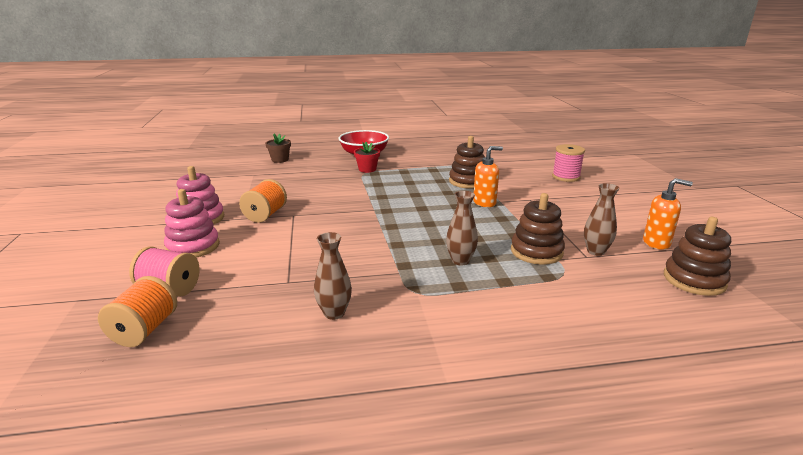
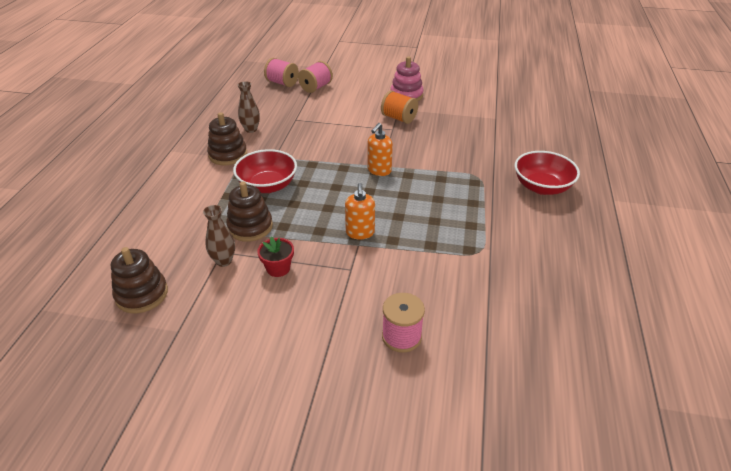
camera: 110 degrees right, 15 degrees up
(144, 330) = (282, 83): orange spool -> pink spool
(193, 246) = (363, 93): pink stacking toy -> none
(280, 159) = (537, 133): brown flower pot -> none
(367, 169) = (489, 180): red flower pot -> red flower pot (278, 268)
(460, 261) = (267, 185): brown vase -> red bowl
(468, 181) = (423, 240): brown stacking toy -> brown stacking toy (228, 155)
(656, 243) = (203, 312): orange soap dispenser -> orange soap dispenser (379, 170)

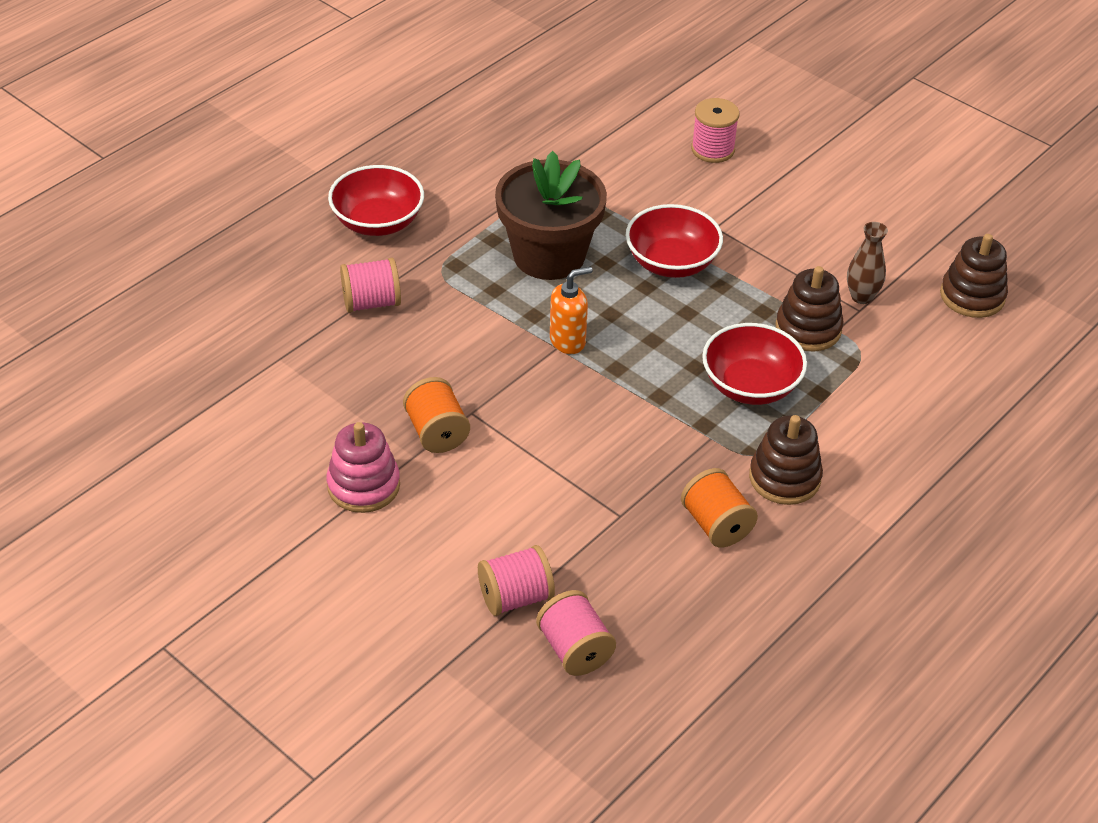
camera: 150 degrees left, 5 degrees up
(251, 129) = (716, 525): brown vase -> orange spool
(278, 268) = (799, 261): red flower pot -> none
(360, 233) = (671, 262): orange soap dispenser -> red bowl
(433, 207) = (549, 255): none -> brown flower pot
(490, 151) = (371, 302): none -> pink spool

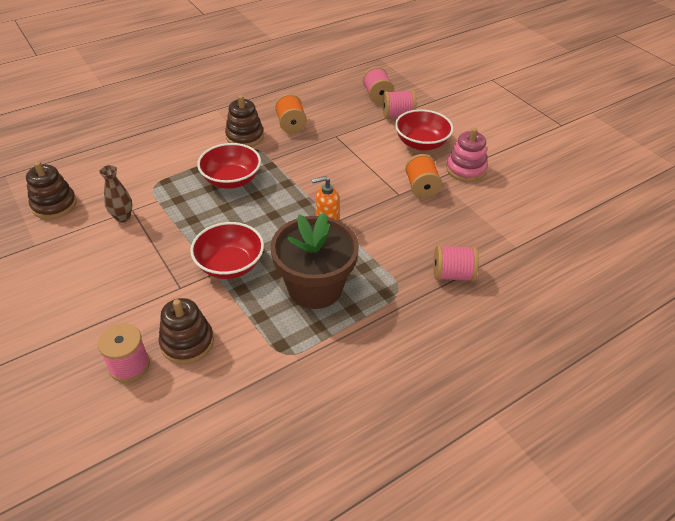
camera: 165 degrees left, 0 degrees up
(378, 222) = (441, 345): red bowl -> red bowl (421, 143)
(808, 329) = (173, 204): brown stacking toy -> brown stacking toy (187, 342)

